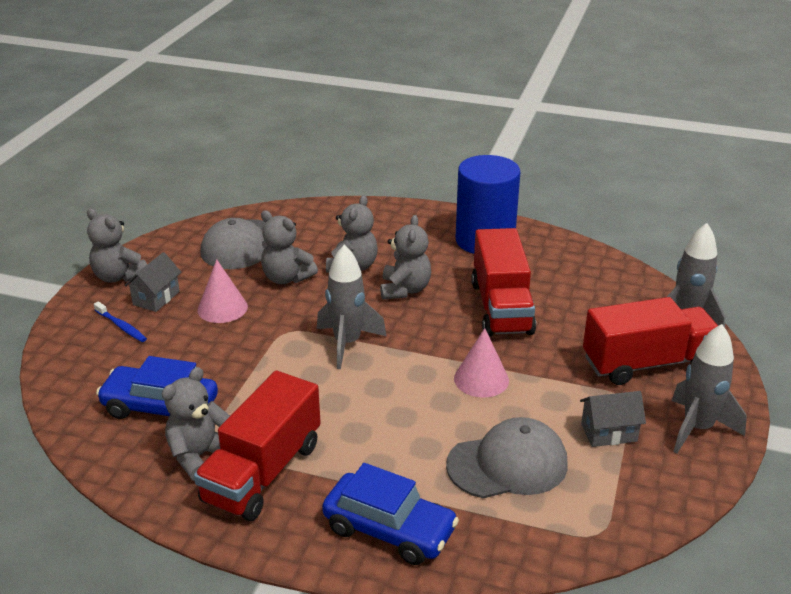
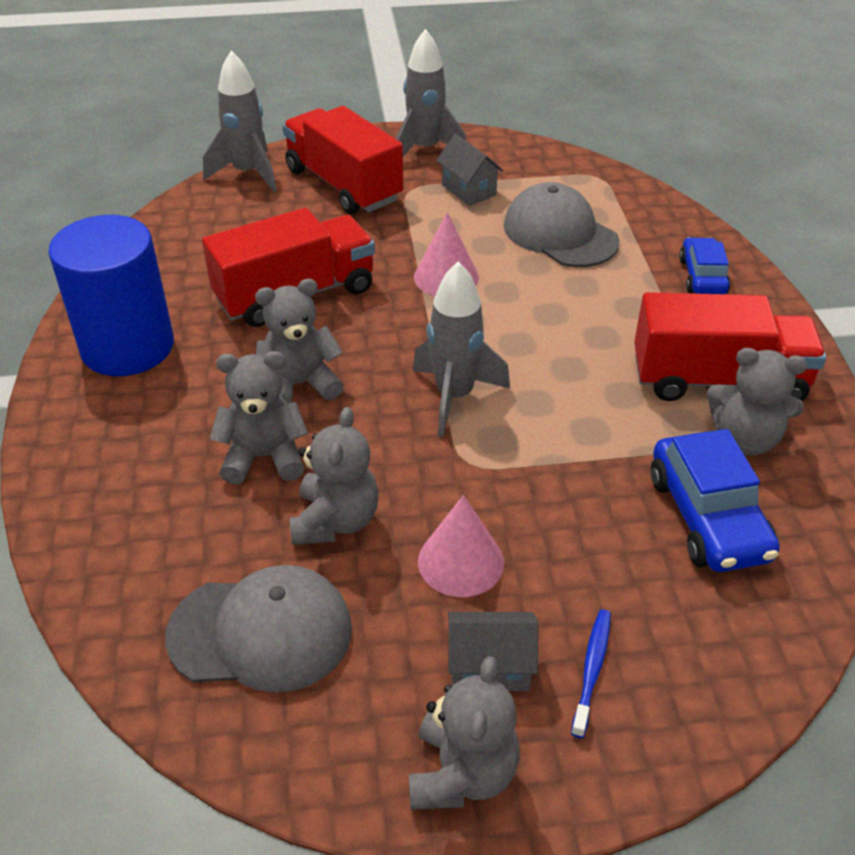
camera: 115 degrees left, 10 degrees up
(389, 529) = (702, 276): blue car -> blue car, size x0.64

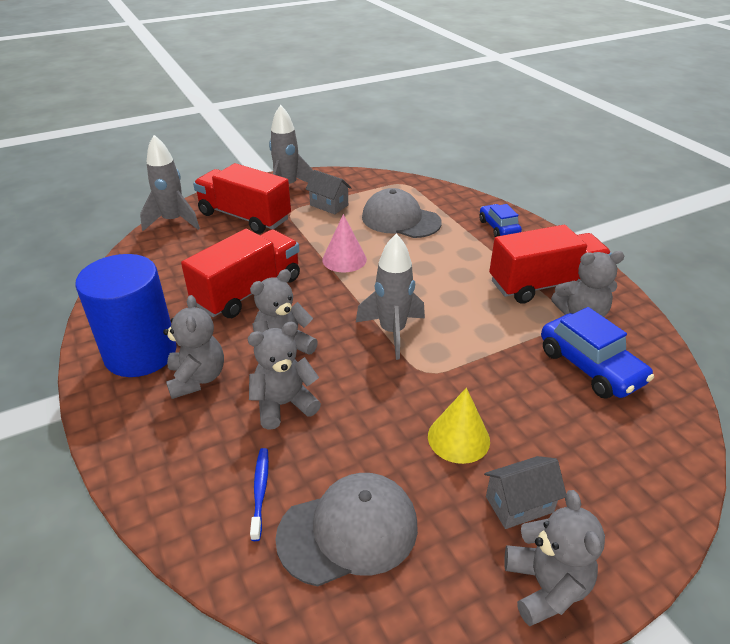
camera: 20 degrees left, 5 degrees down
(335, 521) = (359, 435): grey teddy bear -> grey teddy bear (197, 378)
(460, 561) = (458, 438): pink cone -> yellow cone
(592, 670) = (583, 485): blue toothbrush -> blue toothbrush (260, 491)

